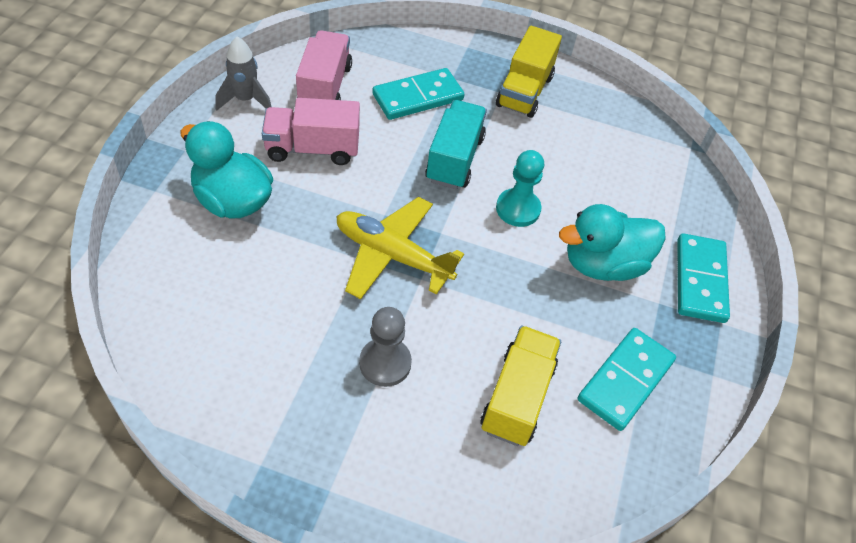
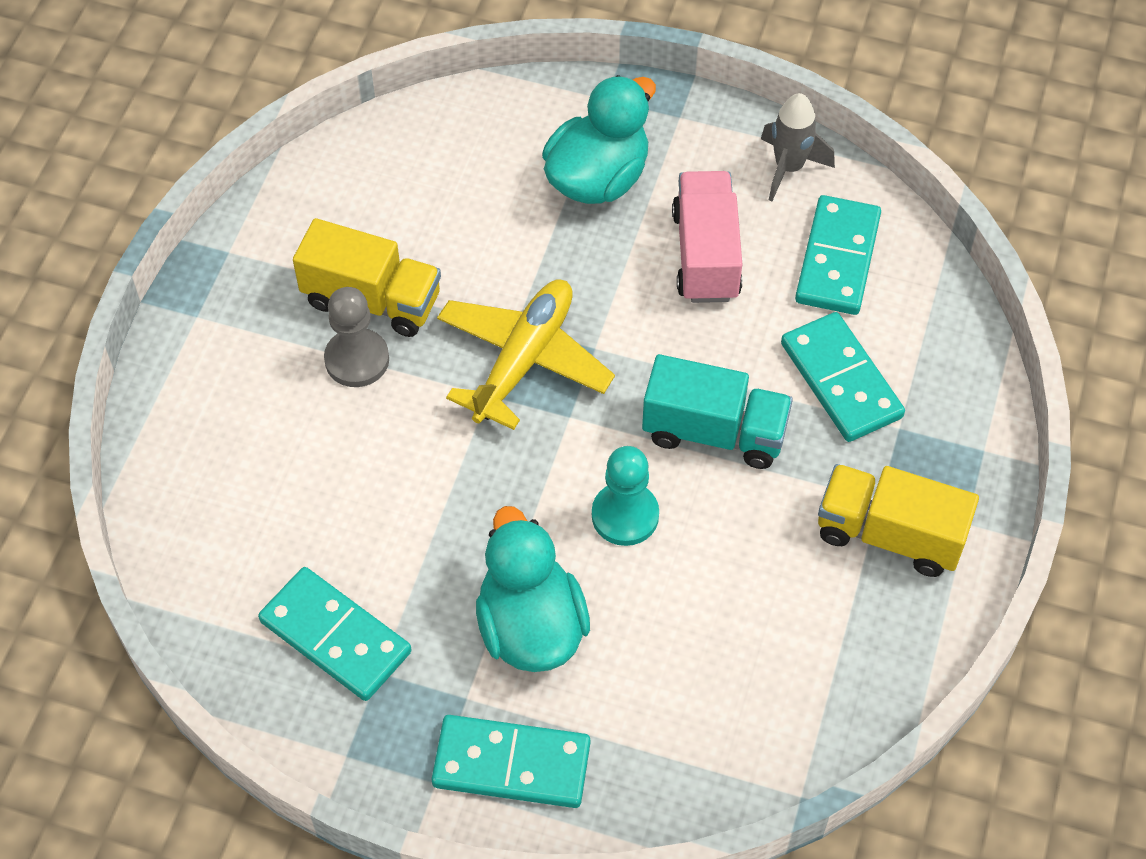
camera: 95 degrees right, 5 degrees up
(325, 87) = (837, 259): pink truck -> turquoise domino
(517, 397) = (310, 504): yellow truck -> yellow truck (372, 300)

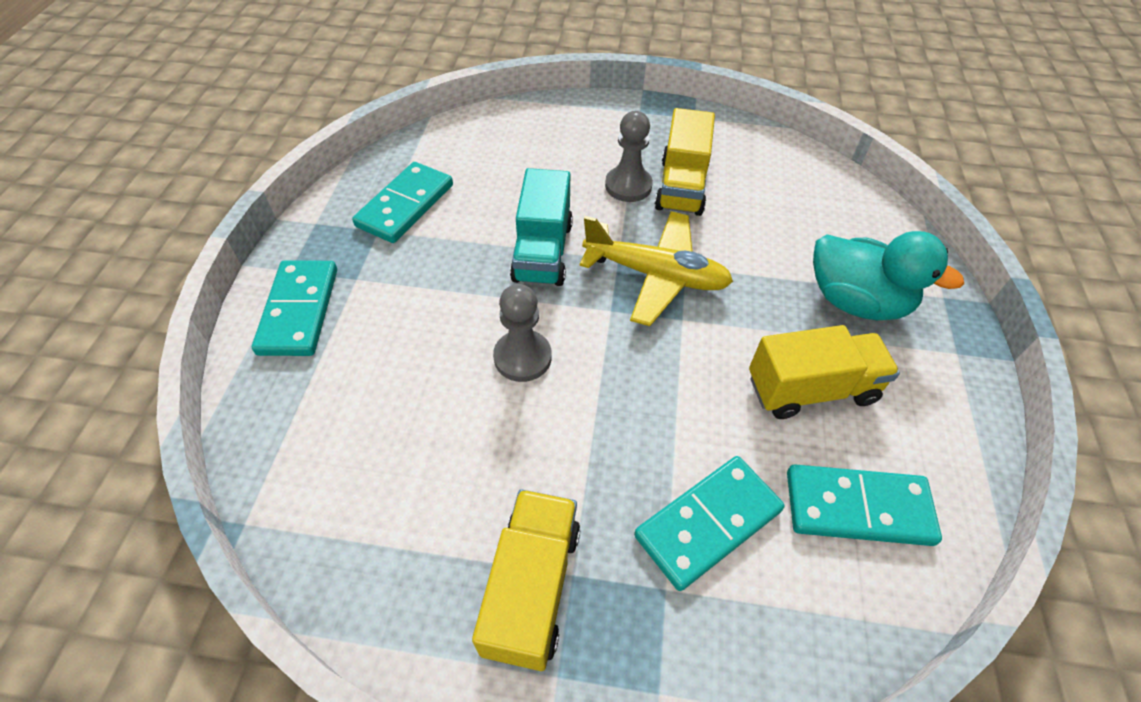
camera: 80 degrees right, 5 degrees down
(530, 626) = (415, 308): turquoise duck -> none
(625, 515) = (522, 357): turquoise pawn -> grey pawn
(706, 255) = (811, 389): pink truck -> yellow truck
(714, 432) = (619, 415): turquoise truck -> turquoise truck (542, 252)
(789, 168) = (949, 451): grey rocket -> none

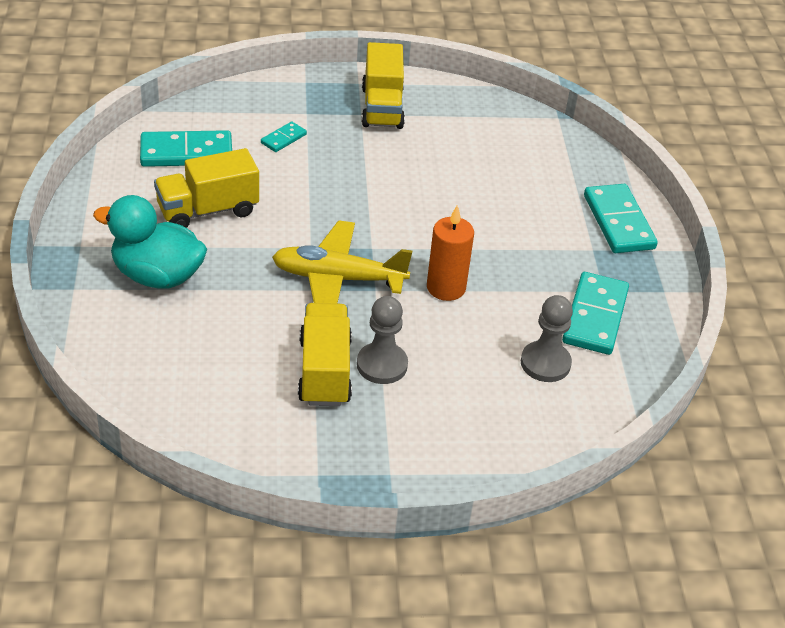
camera: 165 degrees right, 10 degrees down
(522, 357) = (431, 209): grey pawn -> grey pawn (545, 363)
(542, 252) = (446, 288): turquoise truck -> orange candle
(707, 523) = (283, 139): turquoise domino -> turquoise domino, size x0.50

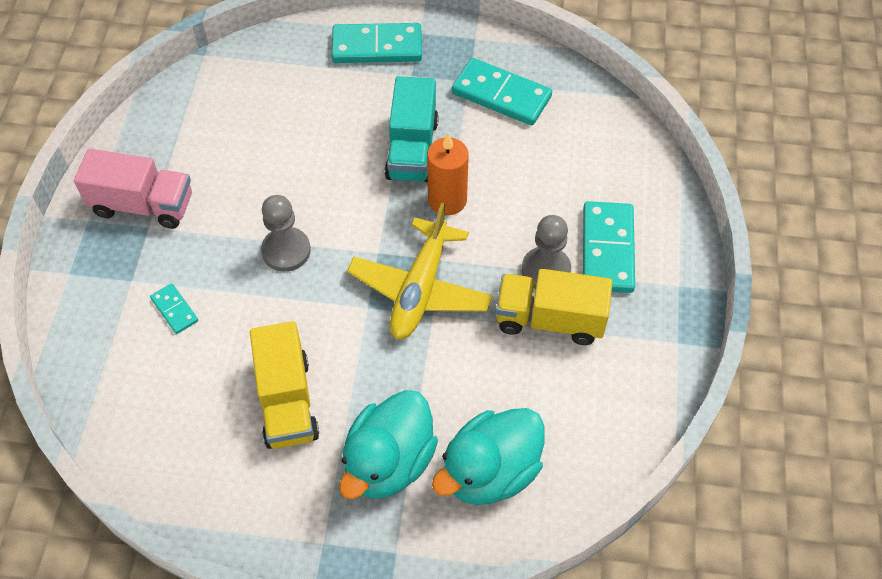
camera: 75 degrees left, 15 degrees up
(154, 340) = (490, 471): none -> turquoise duck
(186, 153) = (175, 415): turquoise domino -> turquoise domino (608, 249)
(382, 108) = (143, 205): yellow truck -> pink truck
(499, 258) = (412, 149): none -> turquoise truck
(545, 363) = (556, 144): grey pawn -> grey pawn (286, 251)

